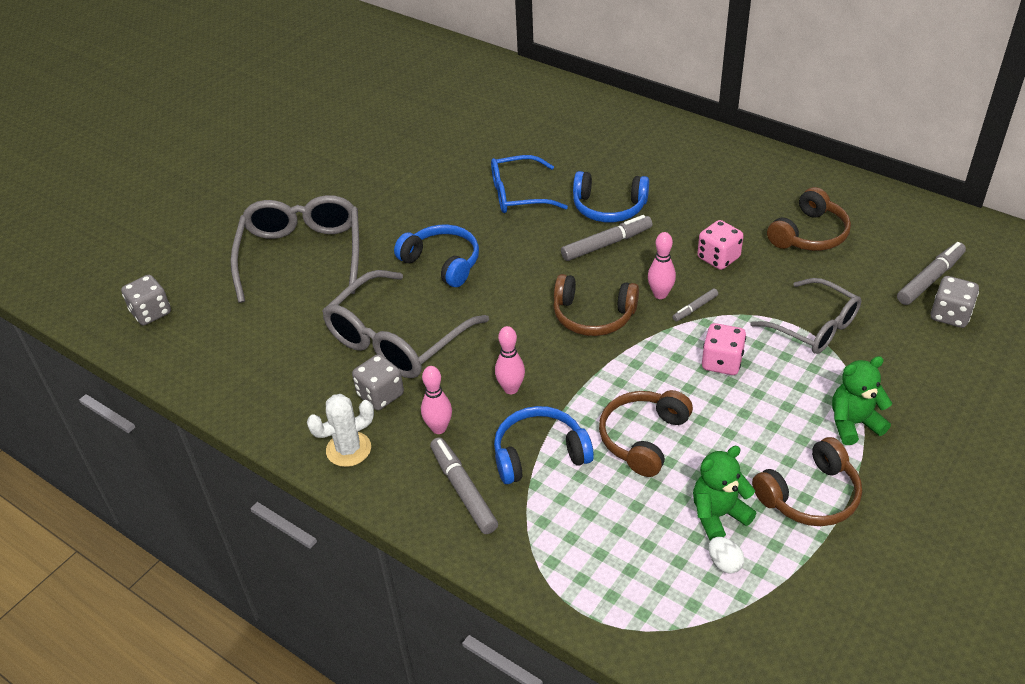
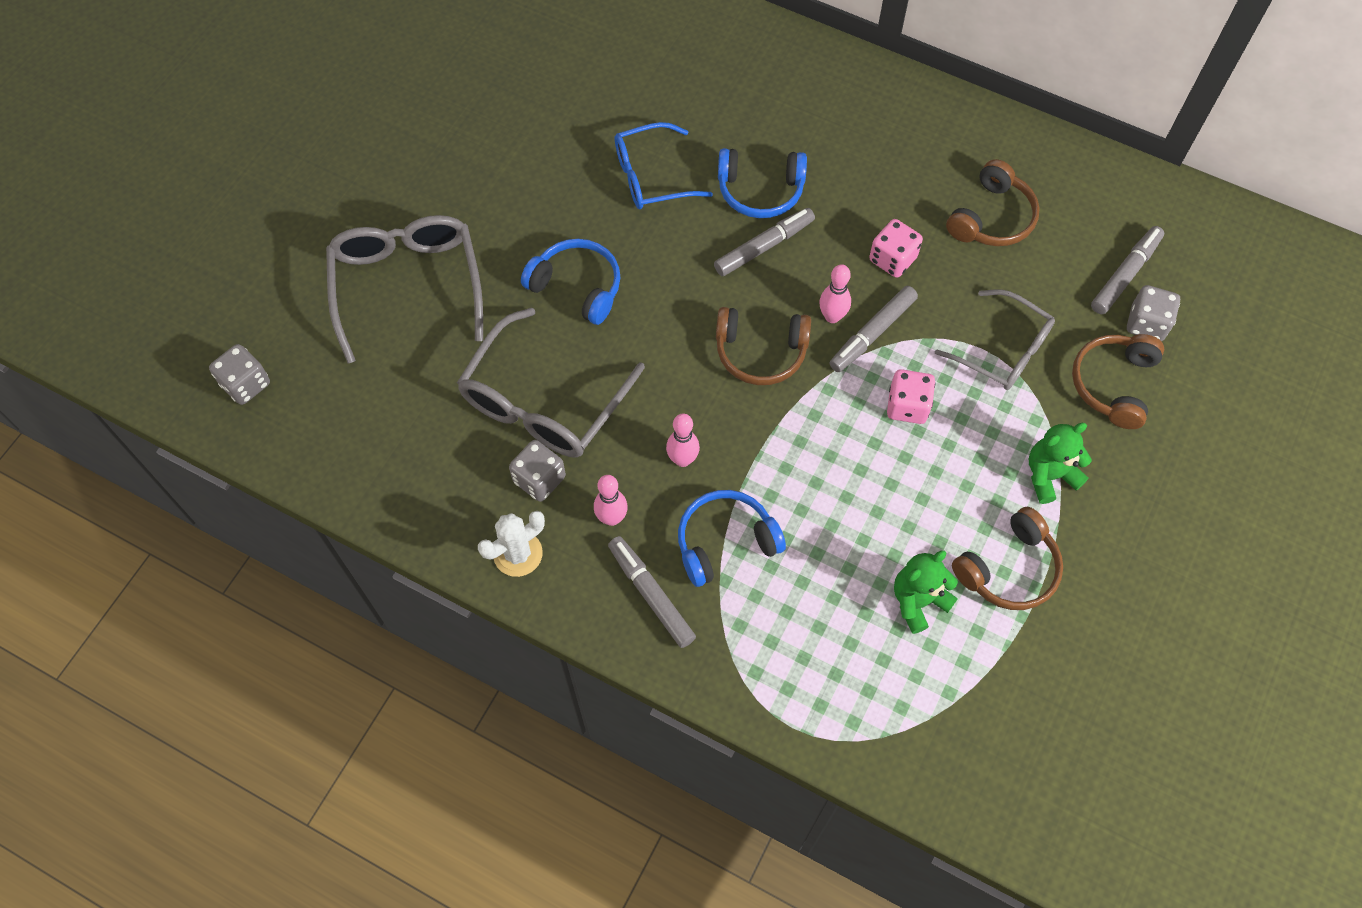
camera: 10 degrees left, 20 degrees up
(643, 438) = (833, 512): brown headphones -> brown headphones (1113, 384)
(695, 308) = (872, 333): grey marker -> grey marker, size x1.84
(724, 563) = (928, 657): white egg -> none

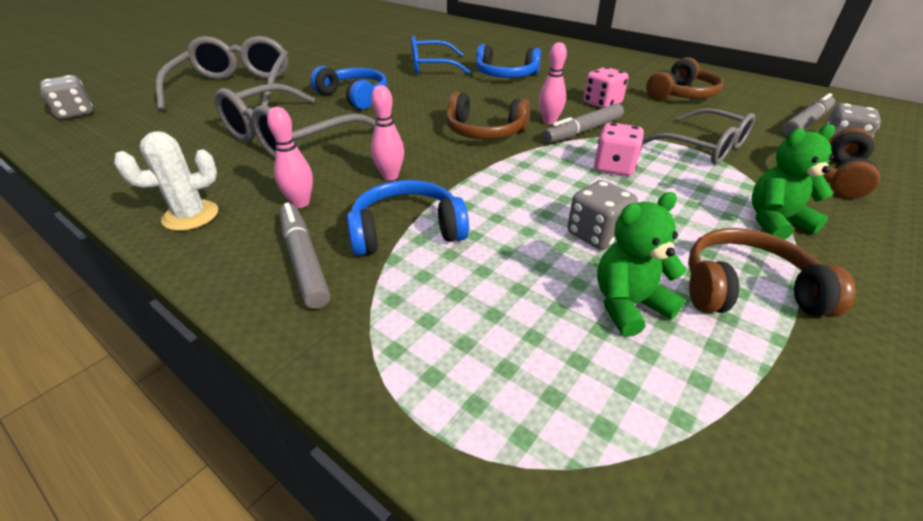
camera: 10 degrees right, 25 degrees down
(539, 479) = (252, 175): grey dice -> grey dice (596, 234)
(764, 247) = (502, 92): grey marker -> none
(1009, 569) = (746, 289): brown headphones -> brown headphones turned 150 degrees counterclockwise

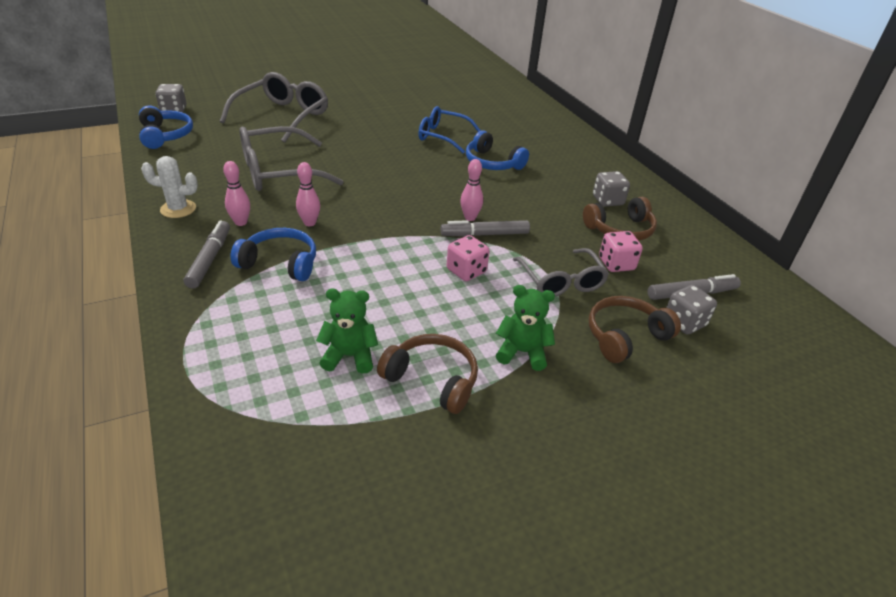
camera: 25 degrees right, 0 degrees up
(354, 96) = (354, 149): blue headphones -> blue headphones (165, 135)
(484, 131) = (411, 210): brown headphones -> none
(596, 234) = (388, 310): grey dice -> grey dice (607, 200)
(602, 103) = (535, 215): pink dice -> pink dice (616, 264)

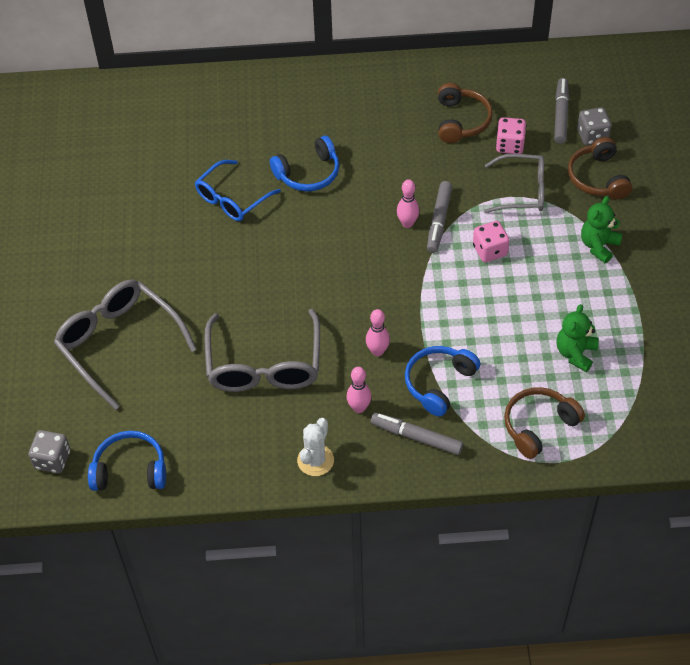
camera: 65 degrees left, 15 degrees up
(432, 380) = (613, 308): brown headphones -> brown headphones (538, 426)
(607, 200) = (411, 109): grey dice -> none

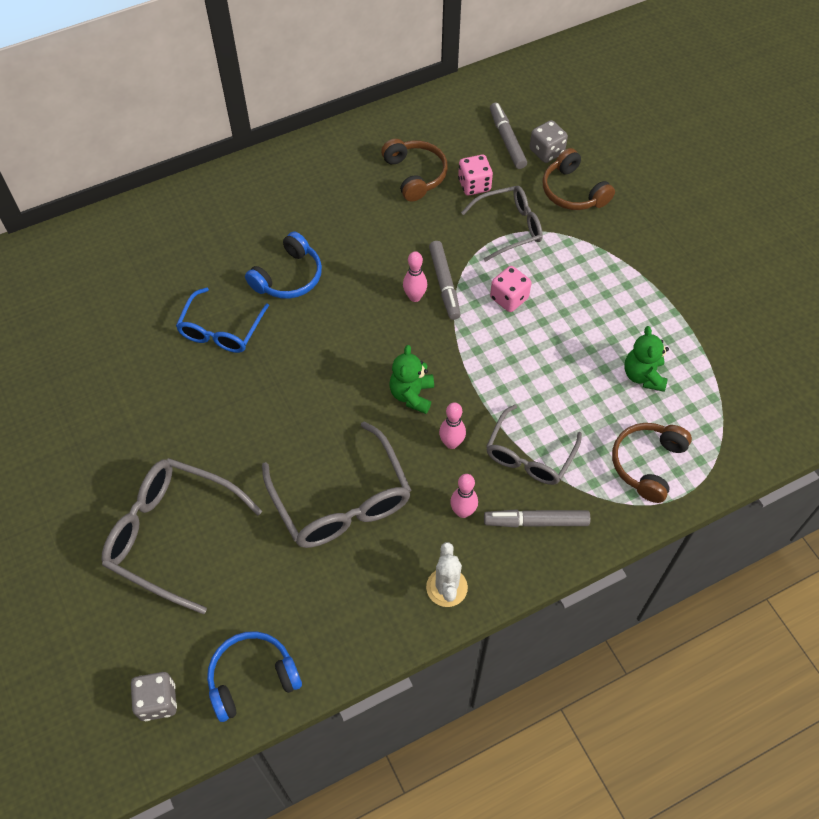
camera: 25 degrees left, 5 degrees up
(439, 383) = (529, 455): blue headphones -> grey glasses
(598, 246) = (608, 259): green teddy bear -> green teddy bear (412, 395)

